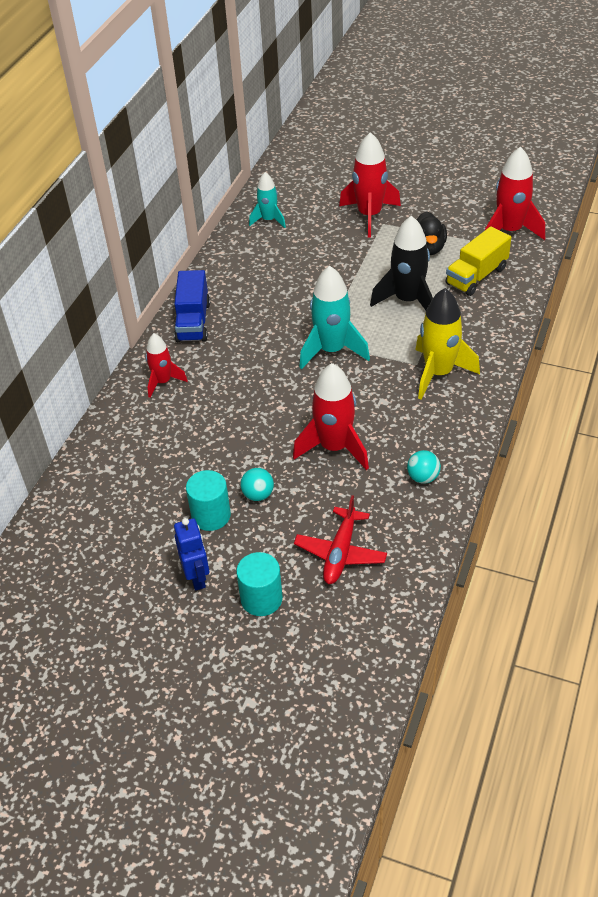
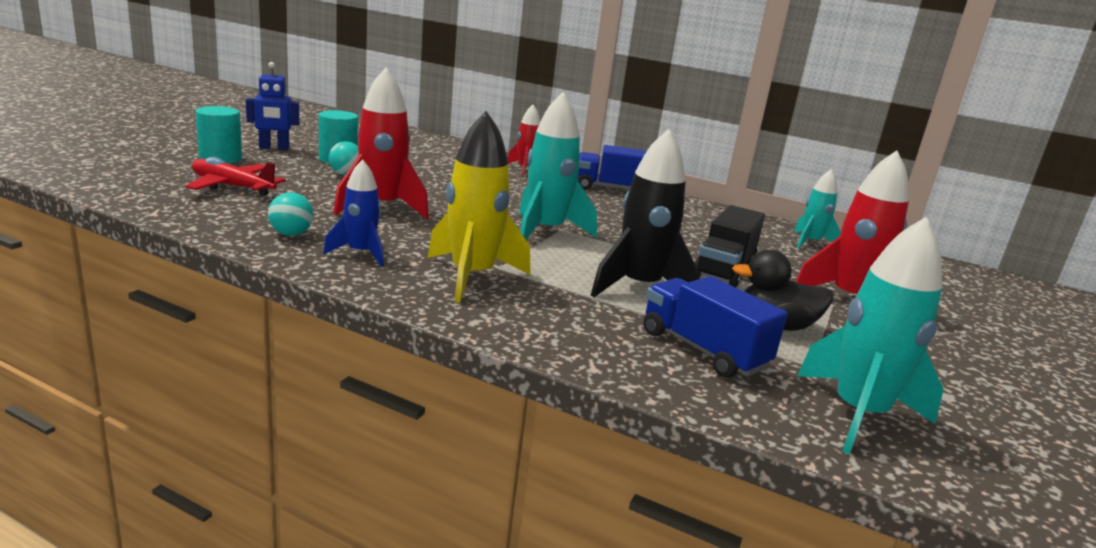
camera: 90 degrees right, 25 degrees down
(351, 264) = (724, 269): none -> black truck
(435, 432) = (360, 253): none -> blue rocket
(476, 276) = (703, 350): yellow truck -> blue truck
(509, 231) = (858, 414): red rocket -> turquoise rocket

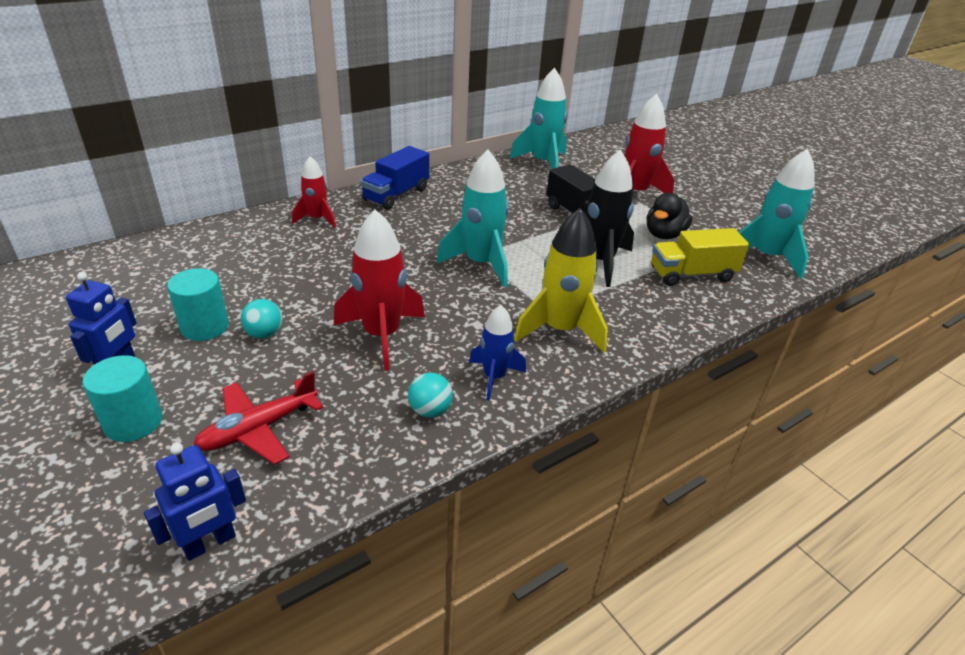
camera: 60 degrees left, 15 degrees up
(109, 190) = (210, 543): none -> blue robot
(703, 350) = (692, 274): blue truck -> yellow truck
(810, 243) = (543, 163): turquoise rocket -> turquoise rocket, size x1.66

